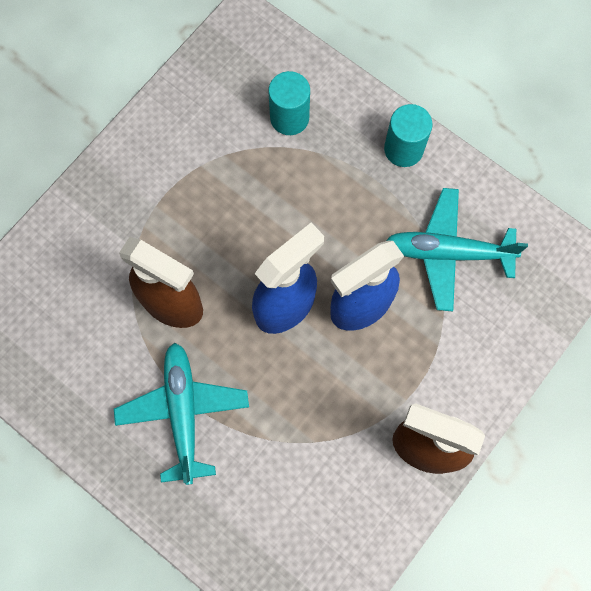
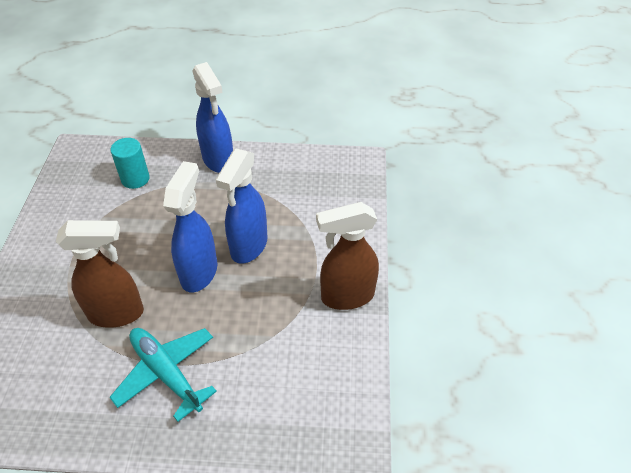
camera: 35 degrees left, 25 degrees down
(403, 149) = (218, 160): turquoise cylinder -> blue spray bottle
(447, 253) = (282, 194): turquoise plane -> none

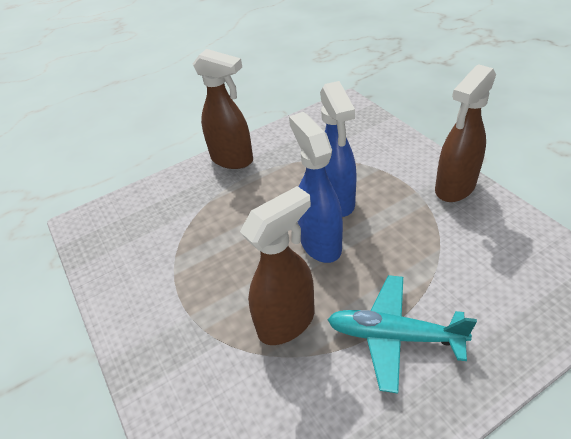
camera: 30 degrees left, 5 degrees down
(135, 179) = (171, 212): turquoise cylinder -> none
(218, 160) = (232, 160): blue spray bottle -> brown spray bottle

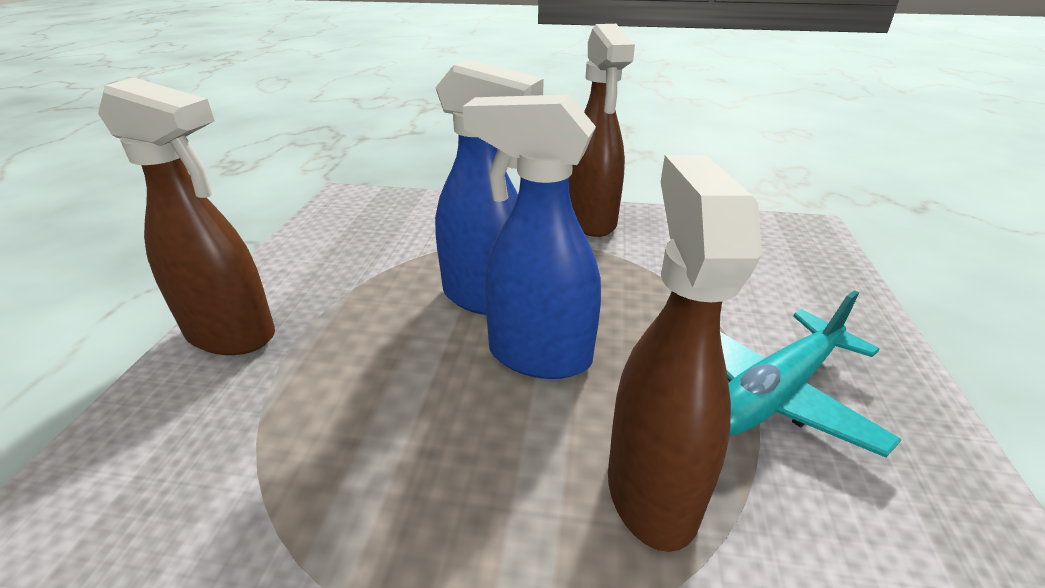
camera: 55 degrees left, 10 degrees down
(232, 160) = (232, 335): brown spray bottle -> brown spray bottle turned 45 degrees clockwise

